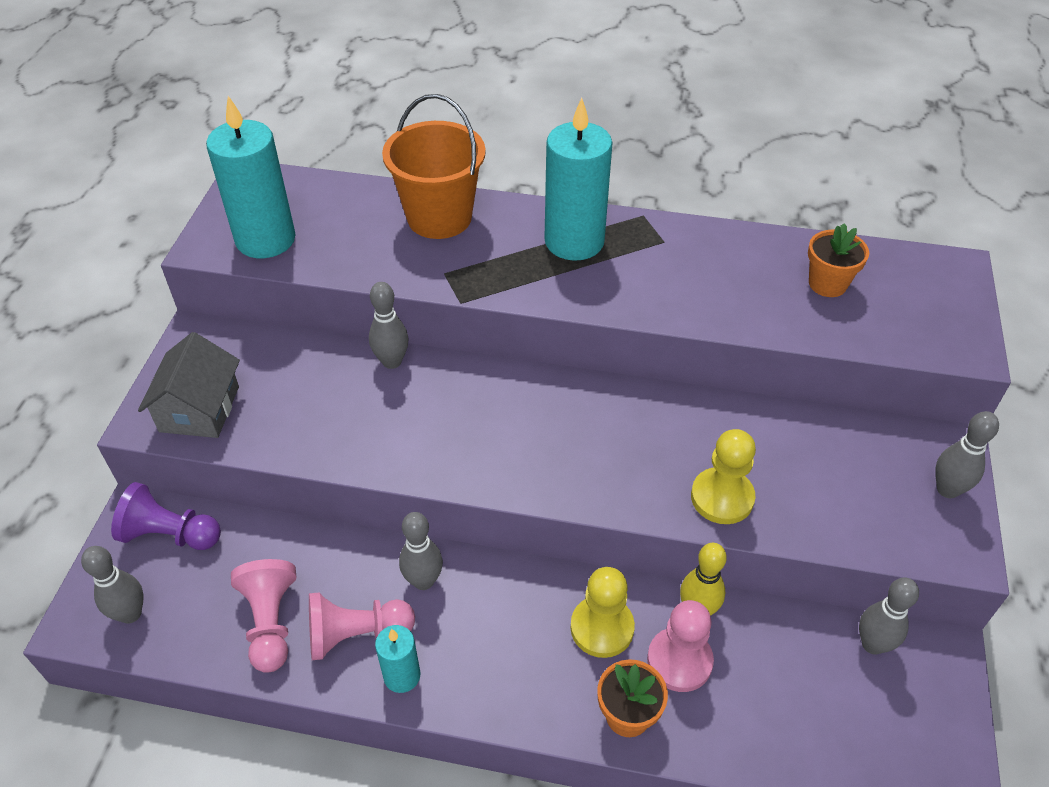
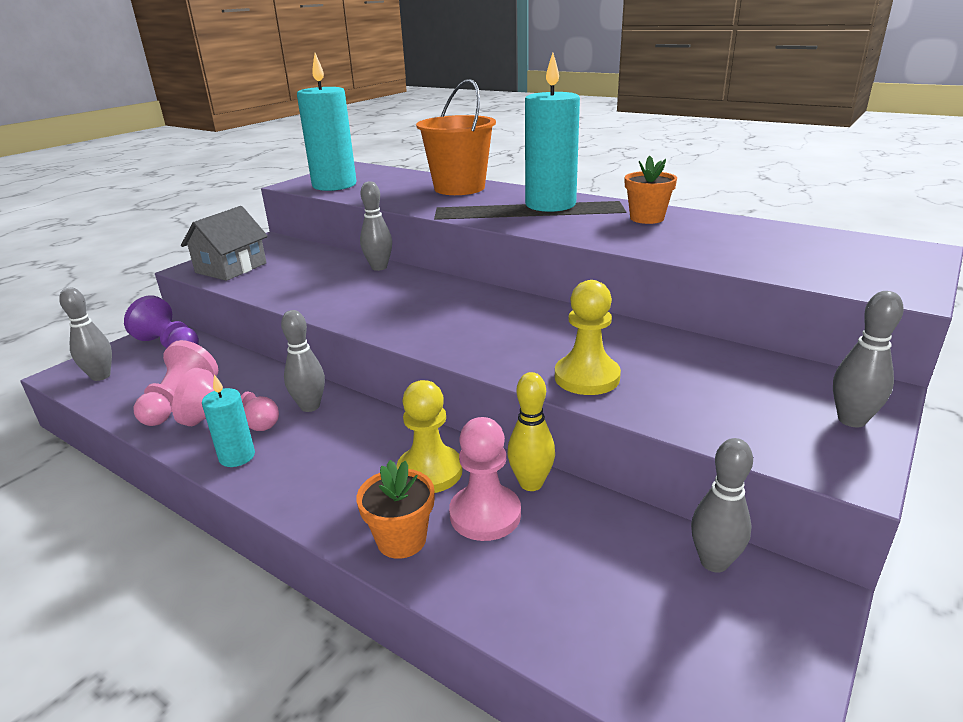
camera: 25 degrees right, 20 degrees down
(827, 284) = (766, 243): orange flower pot -> orange flower pot (647, 218)

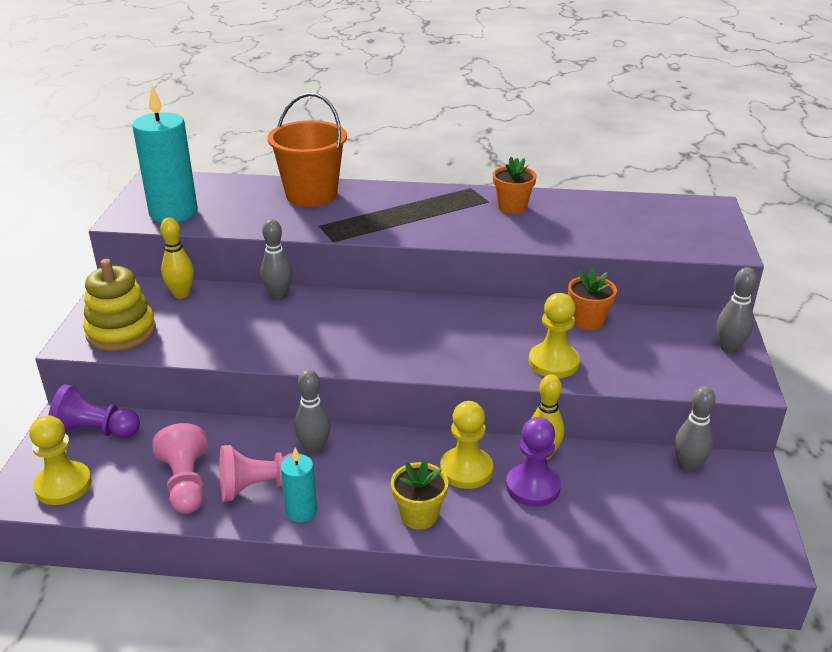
camera: 30 degrees left, 5 degrees up
(101, 376) = (63, 485): grey bowling pin -> yellow pawn
(231, 268) = (121, 332): grey house -> yellow stacking toy
(307, 253) = (181, 294): none -> yellow bowling pin
(335, 500) = (419, 515): none -> yellow flower pot
(401, 540) = (494, 524): orange flower pot -> orange flower pot (588, 320)
(485, 514) = (533, 486): pink pawn -> purple pawn
(550, 205) = (419, 204): turquoise candle -> none

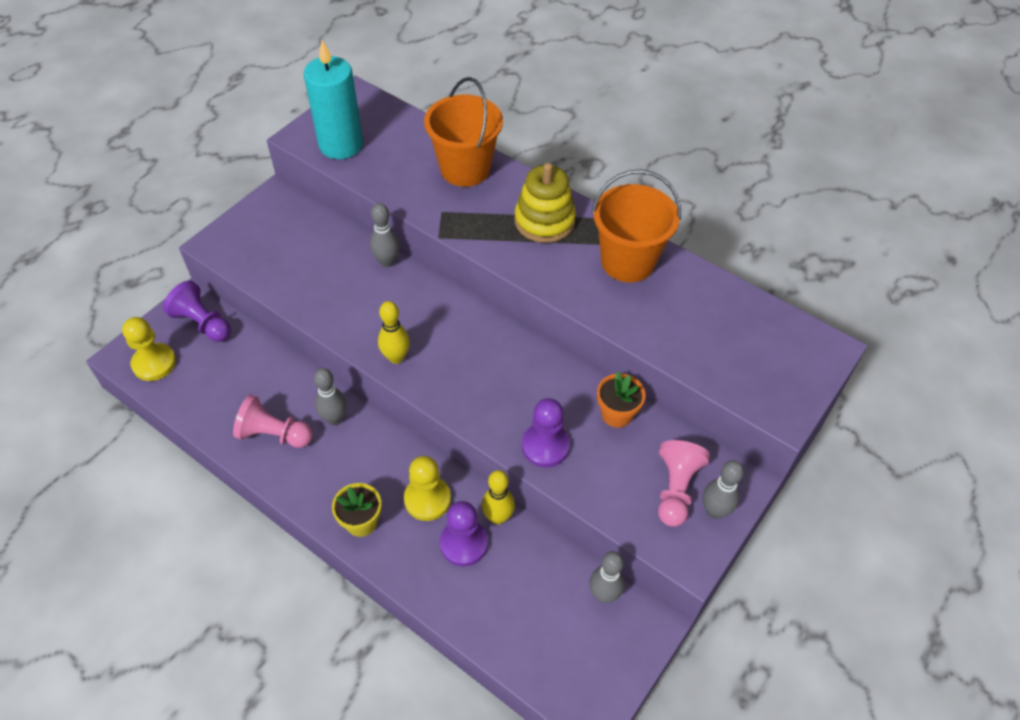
camera: 30 degrees right, 20 degrees up
(121, 332) = (249, 247): yellow stacking toy -> yellow stacking toy (544, 221)
(181, 294) = (317, 225): yellow bowling pin -> yellow bowling pin (396, 357)
(186, 483) = (229, 404): pink pawn -> pink pawn (675, 489)
(301, 511) = (285, 472): turquoise candle -> none
(512, 207) = (627, 261): orange flower pot -> orange bucket
(553, 362) = (545, 446): yellow pawn -> purple pawn

